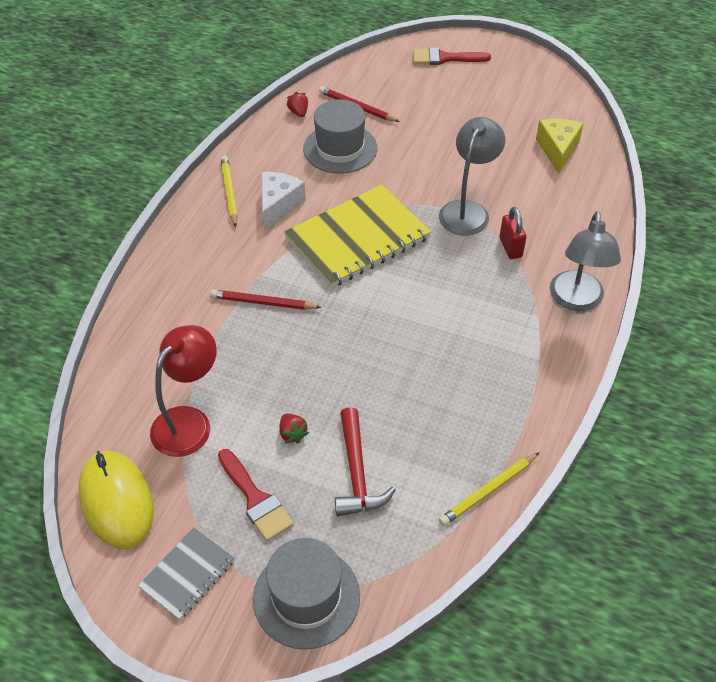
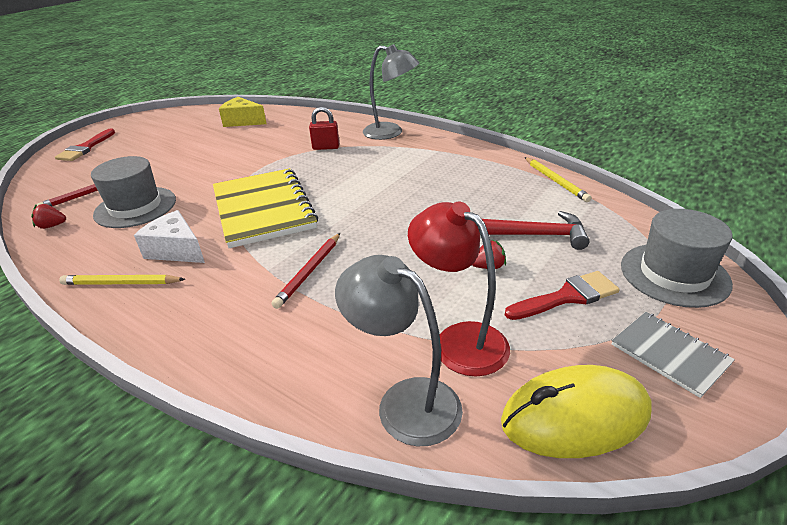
camera: 75 degrees left, 15 degrees down
(467, 210) = (273, 158): grey lamp -> grey lamp (405, 401)

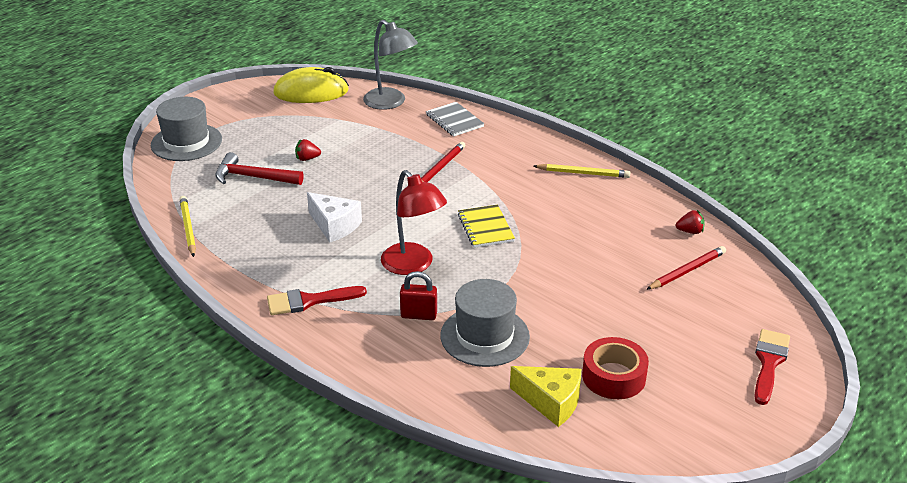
camera: 175 degrees left, 0 degrees up
(135, 207) = (620, 245): grey hat -> grey hat (485, 336)
(176, 250) = (553, 195): white cheese -> white cheese (334, 226)
(197, 133) = (614, 376): none -> red tape
(263, 209) = (485, 228): yellow notebook -> yellow notebook, size x0.51
(391, 133) = (325, 335): grey lamp -> none
(459, 340) = (350, 122): red lamp -> red lamp (413, 265)
(567, 297) = (269, 137): red brush -> red brush (309, 301)
(669, 354) = (240, 107): grey notebook -> grey notebook (454, 121)

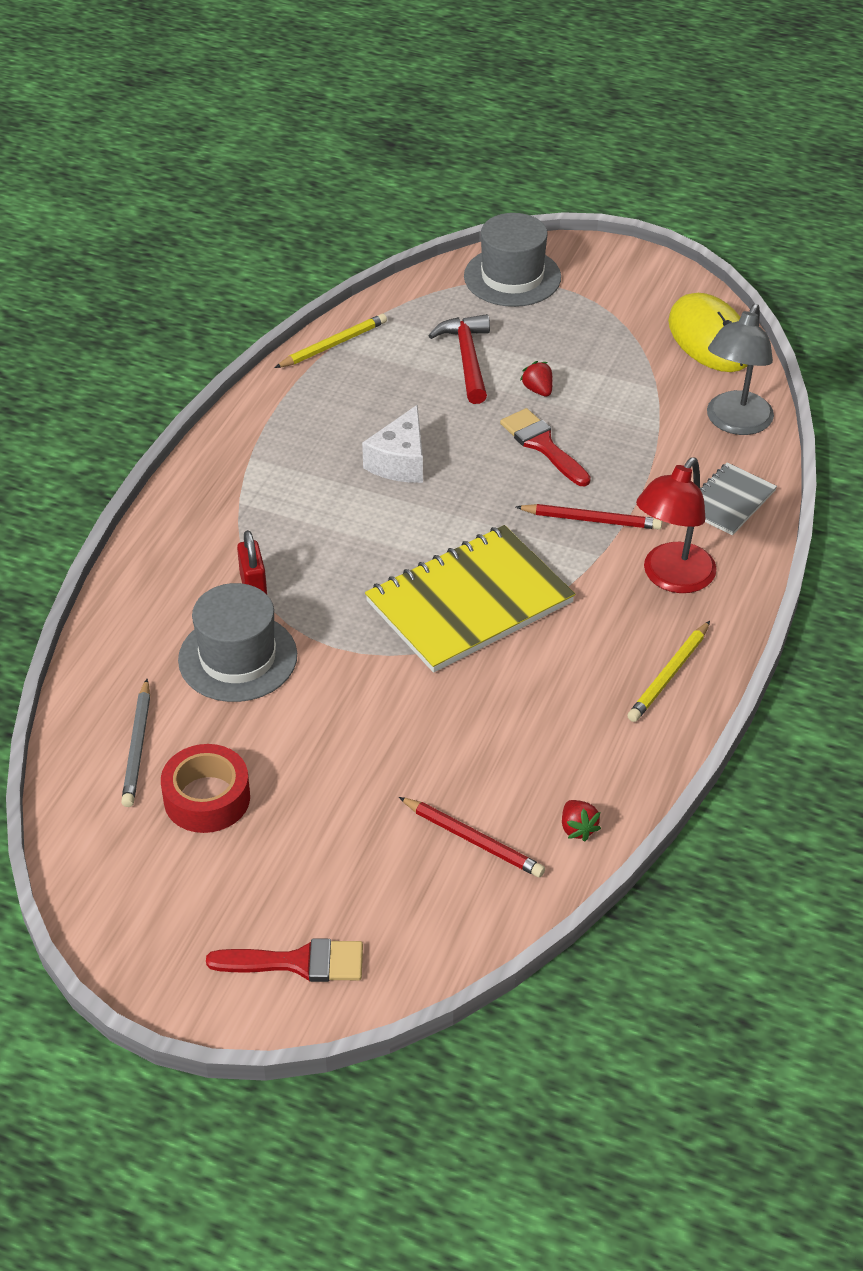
camera: 70 degrees right, 10 degrees up
(309, 301) = (240, 487): red brush -> red brush (542, 445)
(413, 265) = (351, 555): red lamp -> red lamp (671, 578)
(485, 228) = (469, 602): yellow notebook -> yellow notebook, size x1.95
(551, 402) = (138, 747): yellow cheese -> grey pencil
(583, 173) = (669, 675): yellow pencil -> yellow pencil turned 45 degrees clockwise

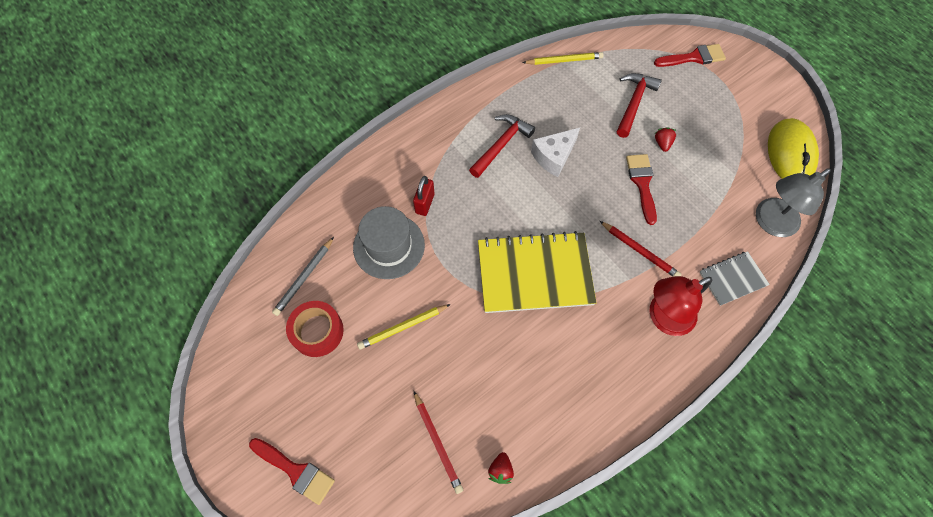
camera: 30 degrees right, 20 degrees up
(315, 476) = (501, 145): none -> red hammer
(512, 277) = (693, 57): grey hat -> red brush
(669, 675) = (620, 388): yellow pencil -> yellow pencil (403, 327)

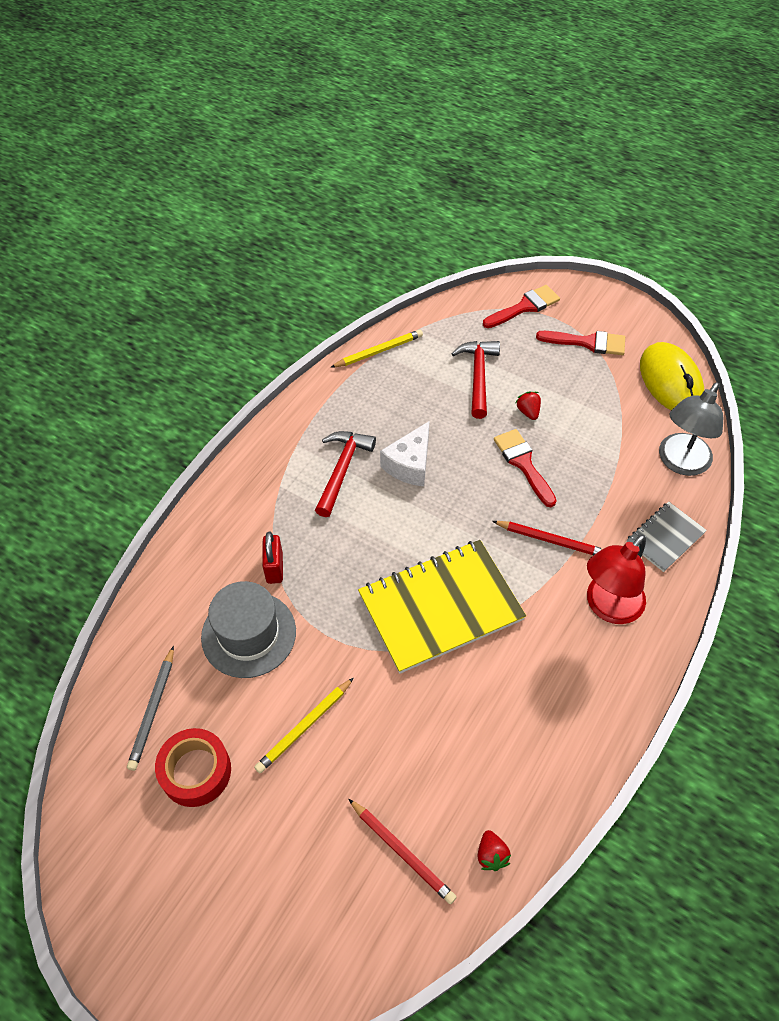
camera: 20 degrees left, 10 degrees down
(296, 471) = (234, 959): red brush -> red brush (587, 342)

